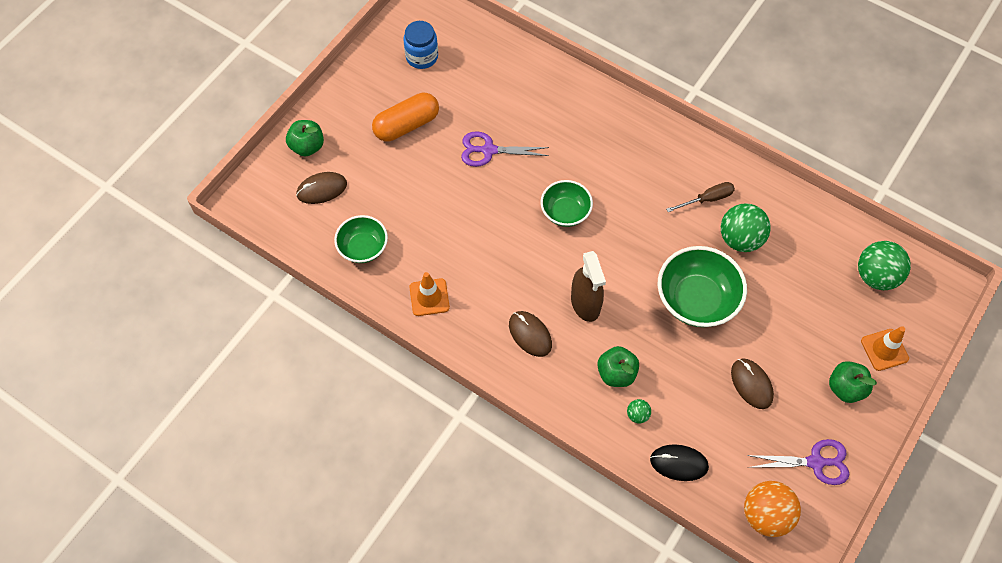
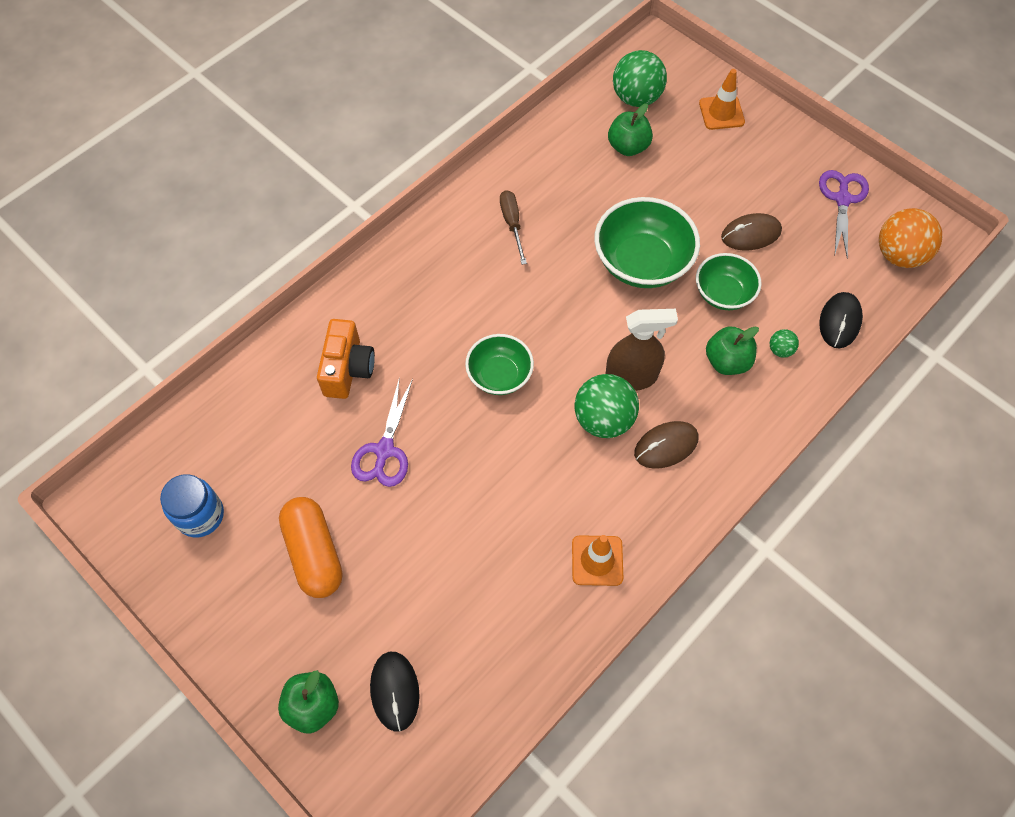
camera: 80 degrees left, 0 degrees up
(322, 189) = (394, 691): brown mouse -> black mouse
(363, 248) = (505, 641): green bowl -> green bowl (723, 293)
(548, 115) = (348, 369): none -> orange camera
(740, 239) = (571, 204): green ball -> green ball (603, 419)
(845, 388) = (761, 155): green apple -> green apple (628, 147)

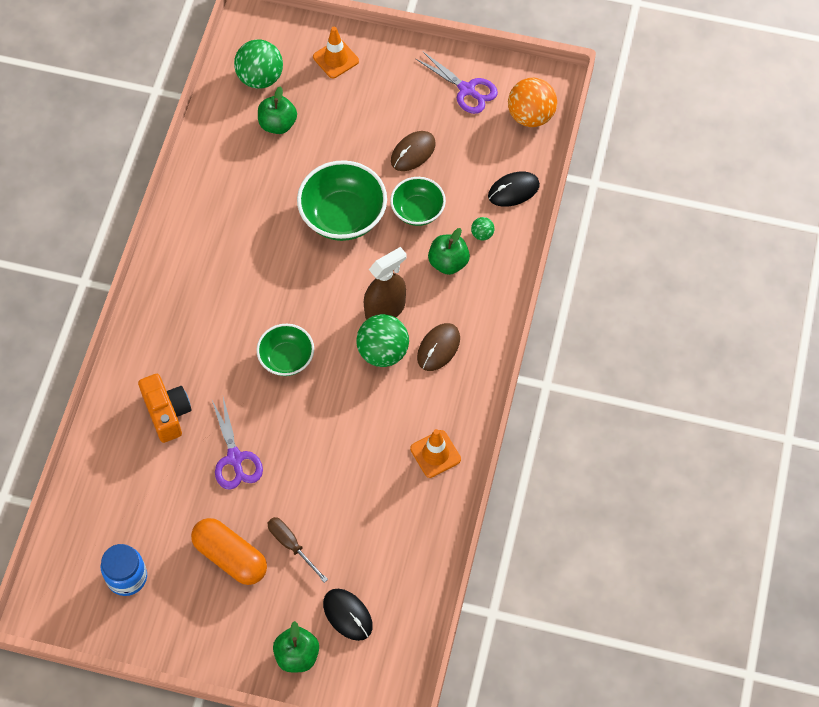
camera: 30 degrees left, 0 degrees up
(512, 224) = (223, 234): brown screwdriver -> brown screwdriver (291, 545)
(840, 321) = (513, 190): black mouse -> black mouse turned 75 degrees clockwise
(842, 199) = (467, 90): purple scissors -> purple scissors turned 150 degrees clockwise

